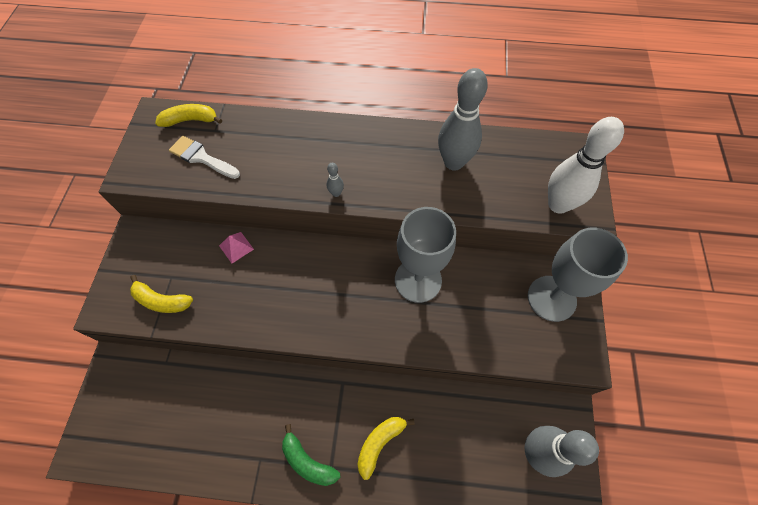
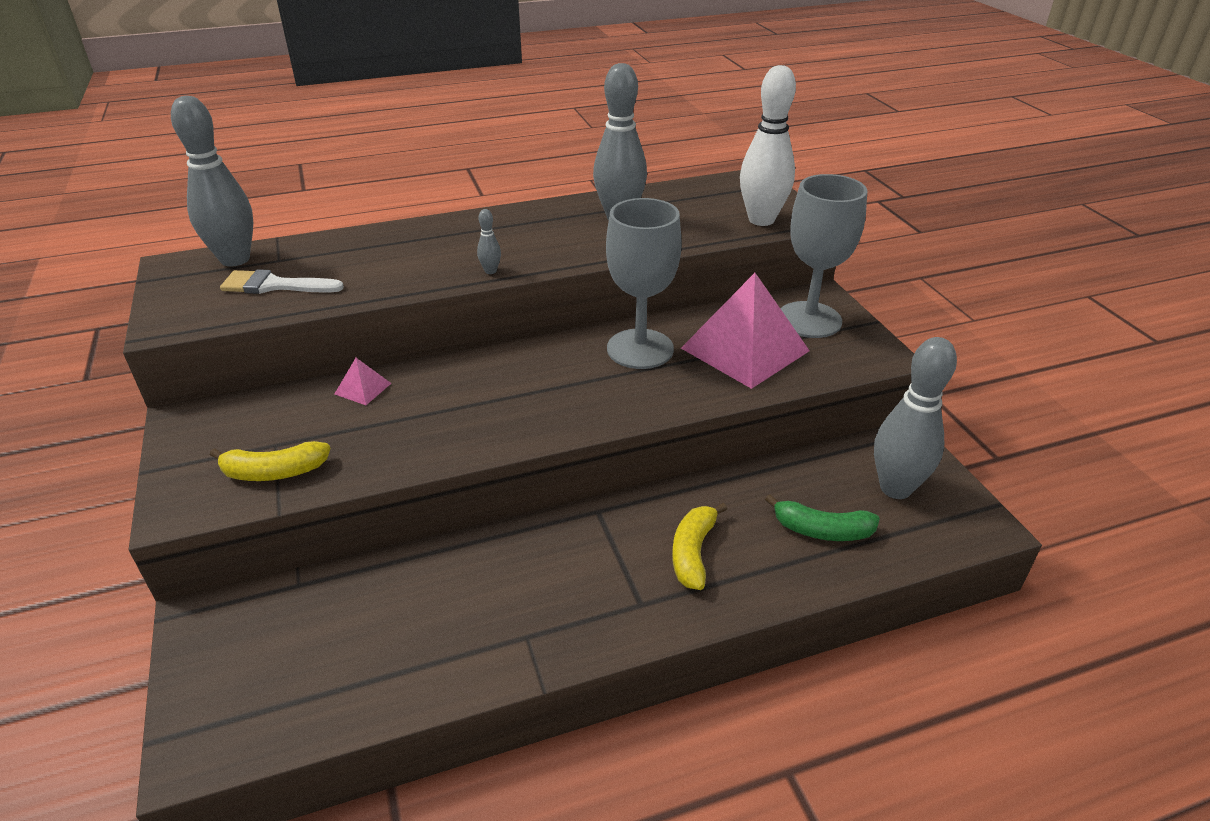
camera: 25 degrees left, 25 degrees down
(190, 120) = (235, 259): yellow banana -> grey bowling pin
(308, 461) = (602, 610): green banana -> green banana (822, 530)
(488, 310) = (744, 349): none -> pink pyramid

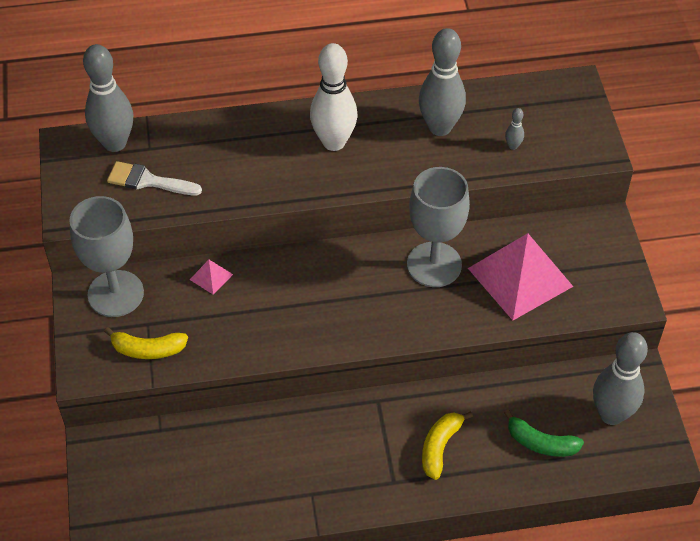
camera: 10 degrees right, 15 degrees up
(490, 271) = (320, 186): grey bowling pin -> grey bowling pin (513, 146)
(761, 220) = (564, 148): white bowling pin -> white bowling pin (334, 142)
(809, 320) = (585, 250): grey goblet -> grey goblet (115, 294)

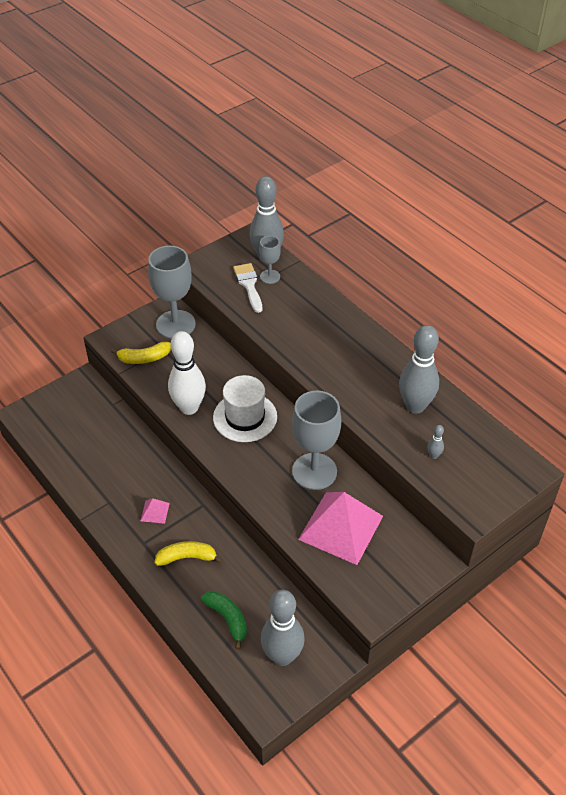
camera: 60 degrees right, 5 degrees down
(148, 349) = (144, 358): yellow banana -> yellow banana turned 75 degrees counterclockwise
(151, 155) = (270, 277): none -> grey goblet
(211, 277) = (219, 361): pink pyramid -> pink pyramid (155, 512)
(315, 291) = (245, 417): none -> white hat
(334, 142) = (353, 356): white bowling pin -> white bowling pin (189, 408)
(540, 443) = (228, 619): green banana -> green banana turned 150 degrees clockwise

